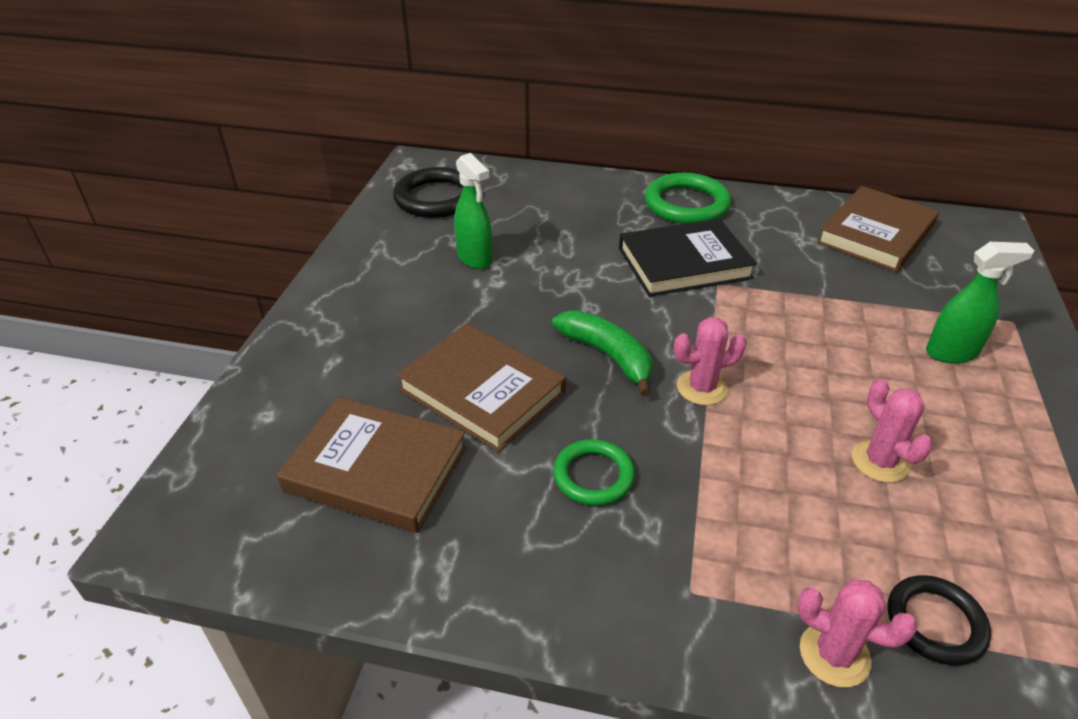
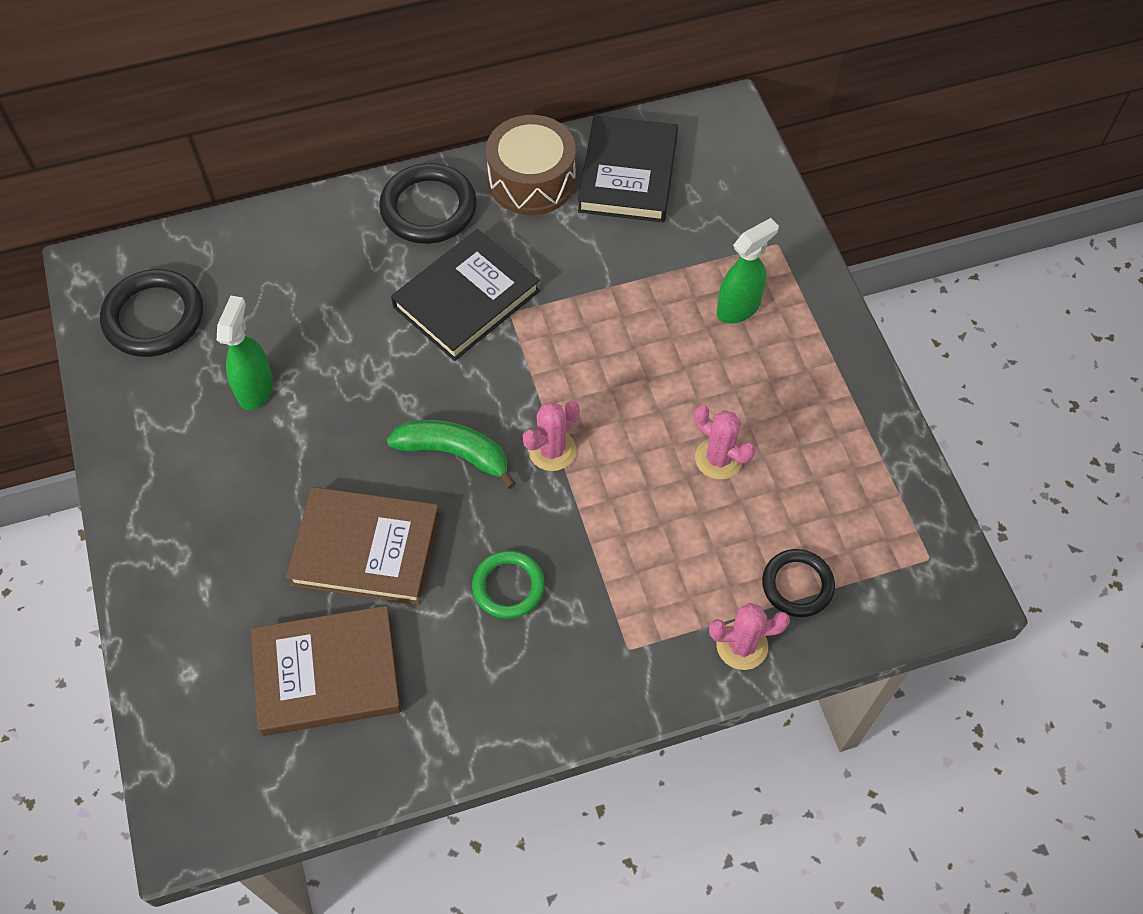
camera: 30 degrees left, 20 degrees up
(475, 258) = (256, 389): green spray bottle -> green spray bottle turned 105 degrees counterclockwise
(686, 204) = (428, 208): green ring -> black ring
(784, 214) = (532, 180): none -> brown drum
(875, 234) = (628, 174): brown book -> black book

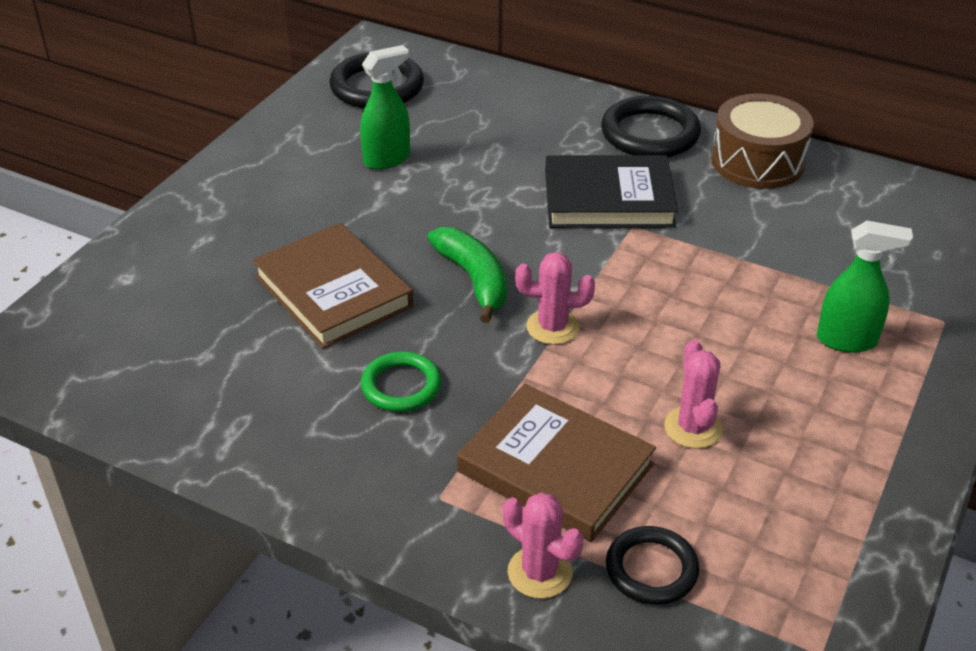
camera: 45 degrees right, 20 degrees down
(327, 673) = (206, 342): brown book -> brown book (555, 468)
(628, 174) = (851, 200): black book -> none

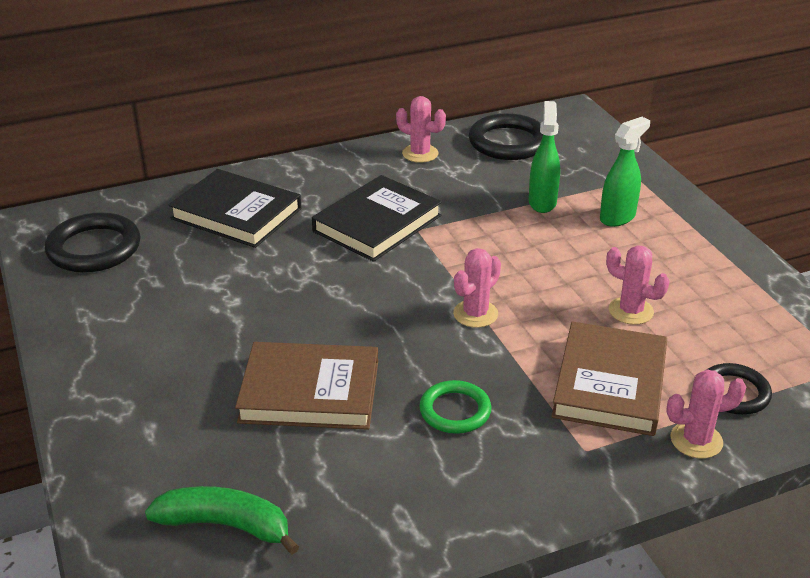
camera: 50 degrees left, 5 degrees down
(387, 159) = (191, 288): green spray bottle -> green spray bottle (542, 202)
(474, 279) = (384, 321): green banana -> green banana (225, 525)
(514, 121) = (236, 214): none -> black book
(555, 468) = (609, 384): brown book -> brown book turned 60 degrees counterclockwise
(650, 134) = (334, 173): black ring -> black ring (508, 142)
(757, 161) = (420, 153): brown drum -> pink cactus

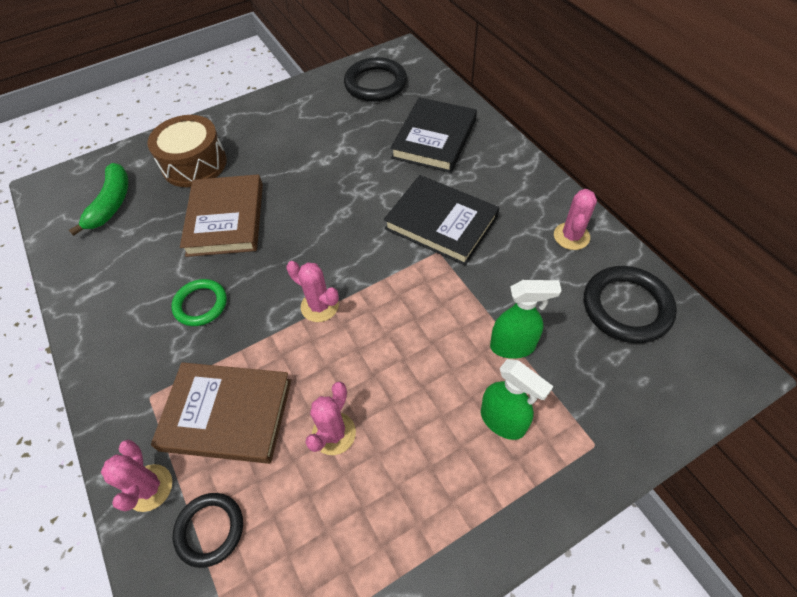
camera: 85 degrees right, 20 degrees up
(175, 429) = (194, 164): none -> brown drum

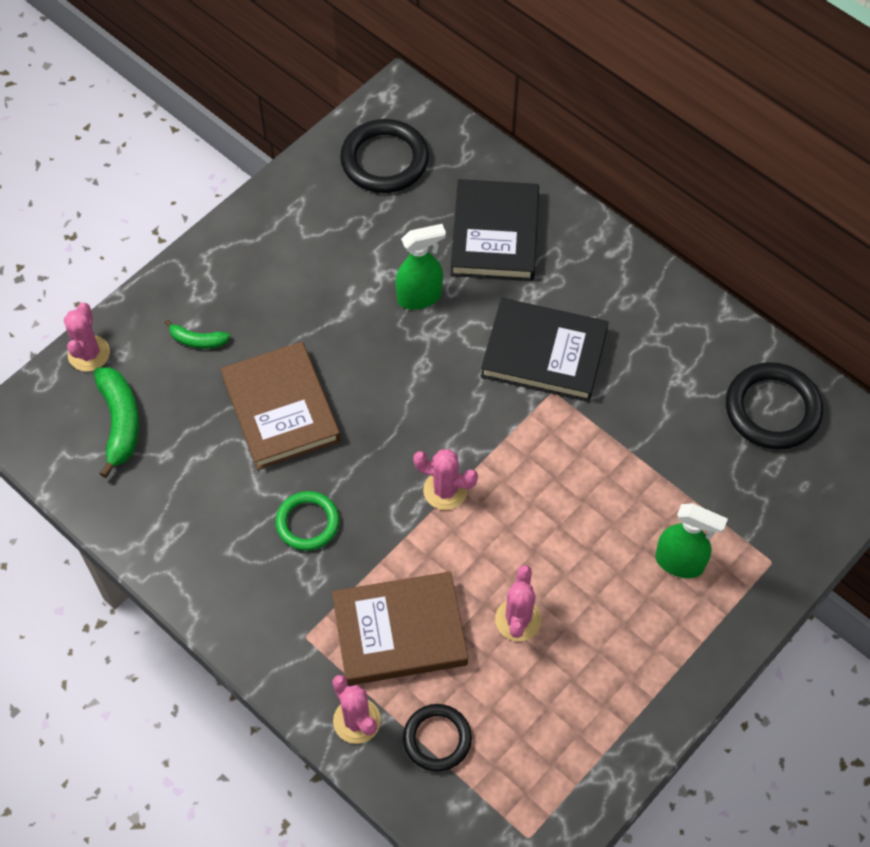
camera: 20 degrees left, 5 degrees up
(194, 164) = (198, 340): brown drum -> green banana
(513, 346) = (667, 483): green spray bottle -> green spray bottle (420, 297)
(571, 236) = (696, 336): pink cactus -> pink cactus (89, 353)

